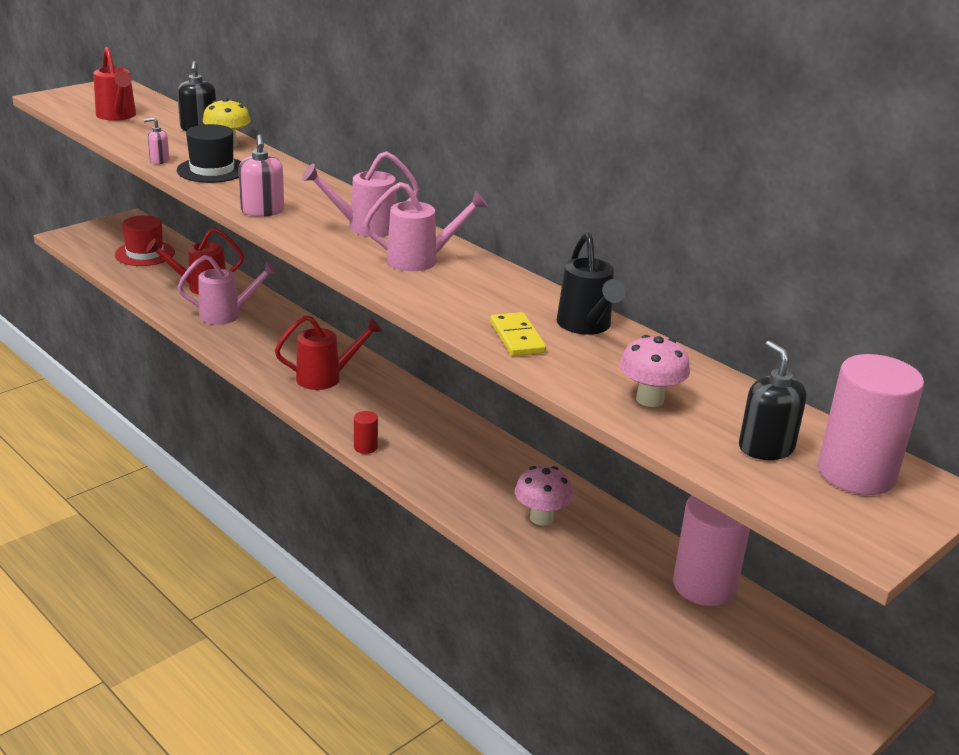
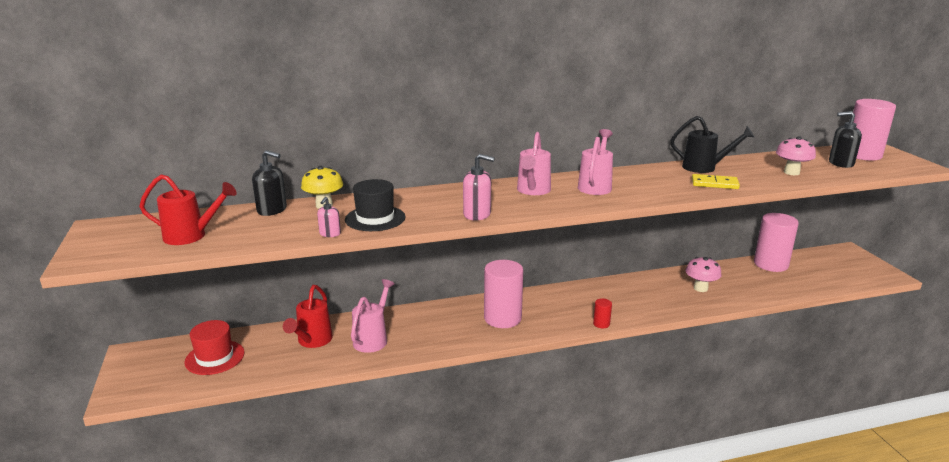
camera: 60 degrees left, 5 degrees down
(326, 378) = (502, 318): red watering can -> pink cylinder

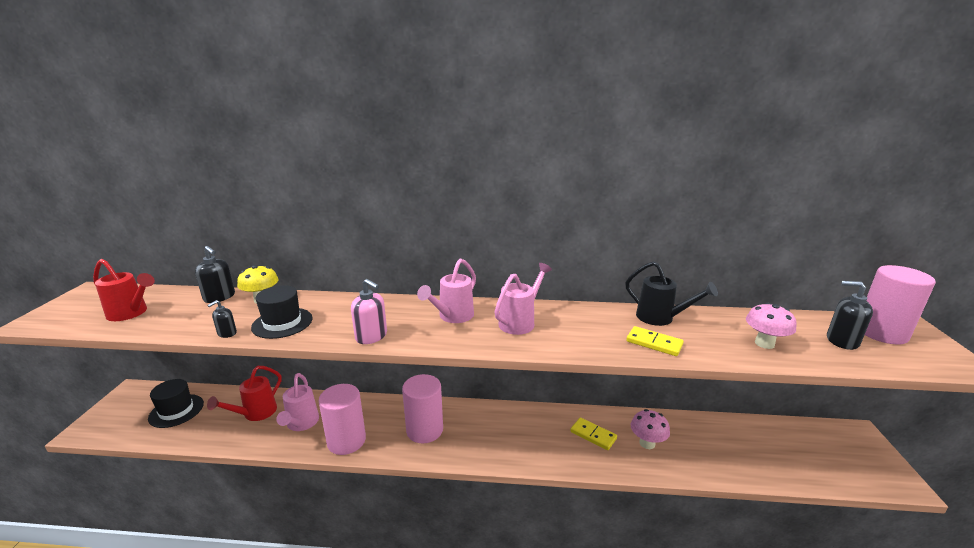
camera: 20 degrees right, 0 degrees up
(215, 357) = (176, 411): red hat -> black hat
(330, 234) = (227, 333): pink soap dispenser -> black soap dispenser
(373, 339) = (301, 424): pink watering can -> pink watering can turned 135 degrees clockwise
(601, 324) = (512, 463): red cylinder -> none
(654, 291) = (593, 435): none -> yellow domino
(771, 264) = (748, 430): pink cylinder -> pink cylinder (346, 441)

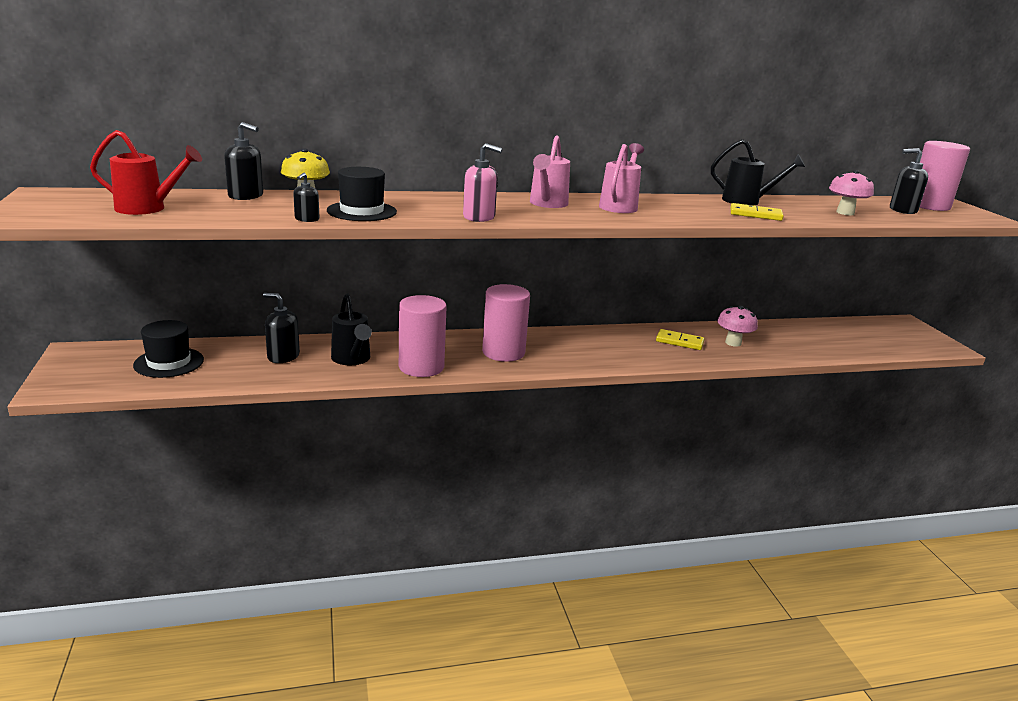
camera: 20 degrees left, 0 degrees up
(255, 413) = (283, 356): red watering can -> black soap dispenser
(301, 424) = (352, 359): pink watering can -> black watering can

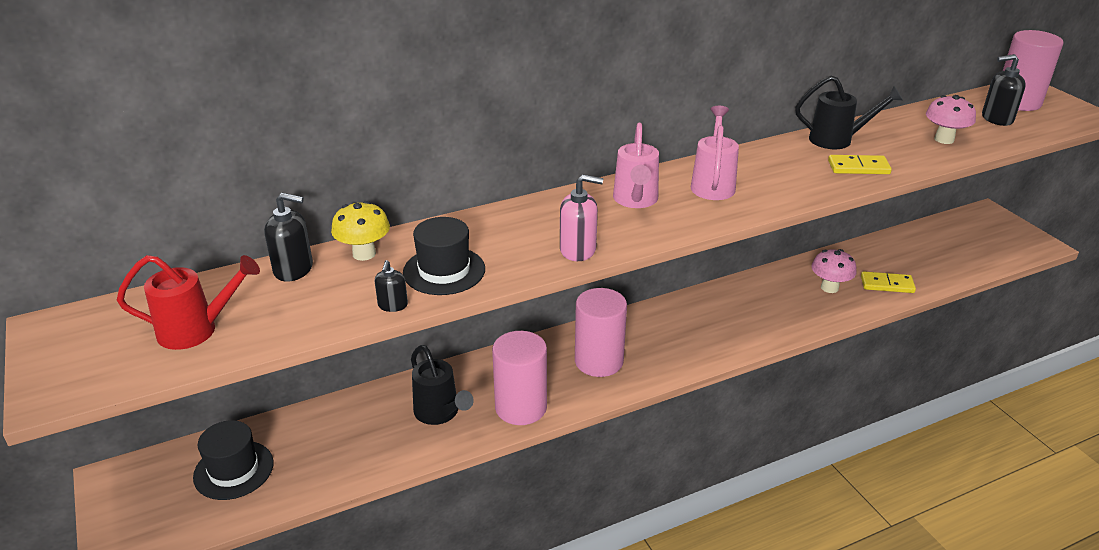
camera: 10 degrees left, 10 degrees up
(283, 356) = (360, 427): black soap dispenser -> none
(679, 342) = (775, 299): yellow domino -> yellow domino (887, 284)

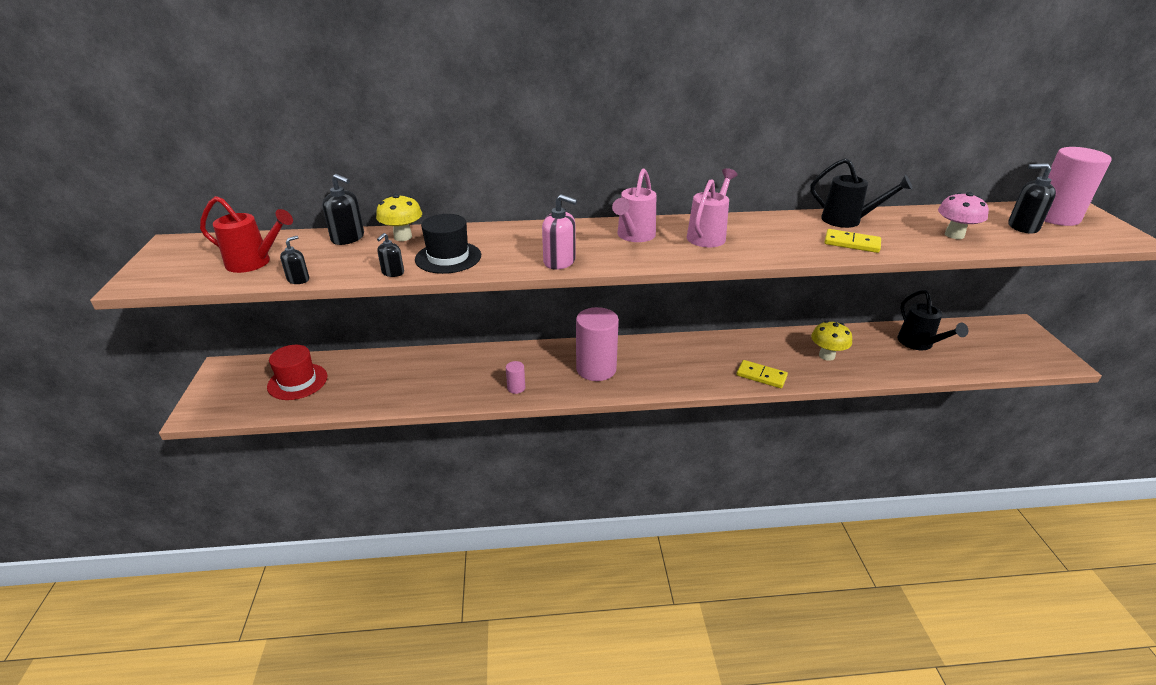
camera: 20 degrees right, 0 degrees up
(233, 470) = (297, 381): black hat -> red hat
(278, 340) = (298, 279): none -> black soap dispenser
(440, 413) = (455, 378): black watering can -> black watering can (919, 344)
(521, 407) = (516, 388): pink cylinder -> pink cylinder, size x0.43
(829, 287) = (826, 355): pink mushroom -> yellow mushroom
(887, 284) = (883, 364): yellow domino -> yellow domino (761, 376)

